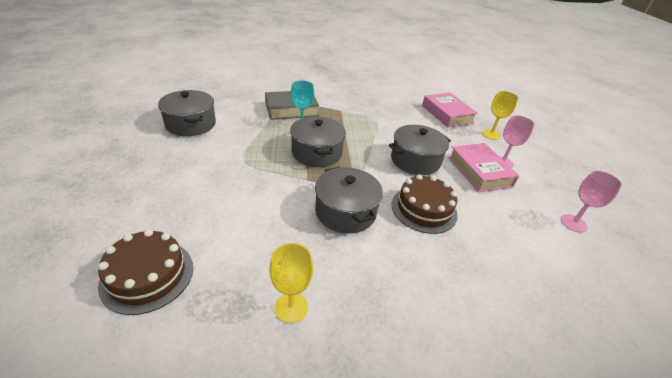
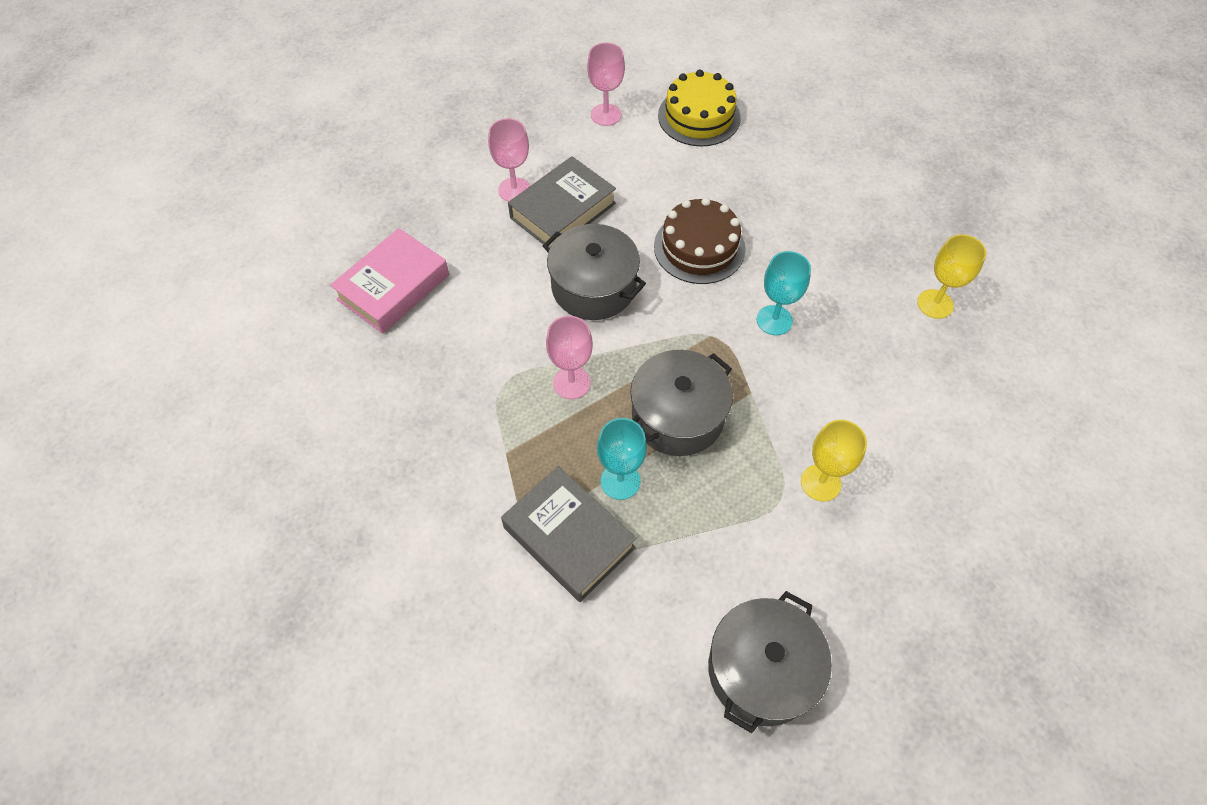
camera: 115 degrees left, 20 degrees up
(147, 275) = (1024, 443): brown cake -> none
(345, 212) = (774, 320): grey pot -> turquoise goblet
(361, 134) = (571, 383): none -> pink goblet
(479, 172) = (562, 210): pink book -> grey book
(491, 134) = (430, 215): yellow goblet -> yellow goblet (820, 483)
(569, 274) = (699, 116): none -> yellow cake

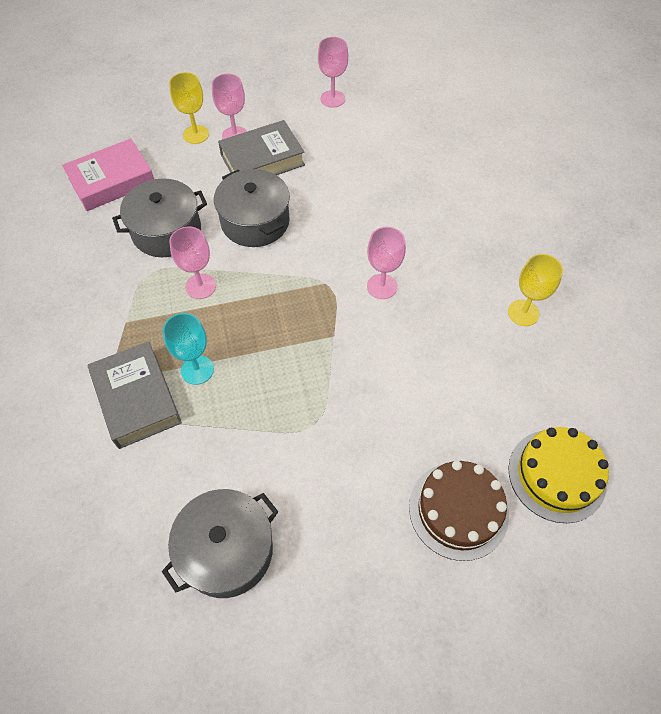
camera: 20 degrees right, 0 degrees up
(677, 416) = (266, 335): grey pot -> grey pot (166, 231)
(699, 116) = (404, 118): yellow cake -> yellow cake (557, 475)
(699, 247) = (352, 215): brown cake -> brown cake (458, 510)
(774, 320) = (382, 286): turquoise goblet -> pink goblet
(820, 483) = (352, 423): yellow goblet -> yellow goblet (196, 134)

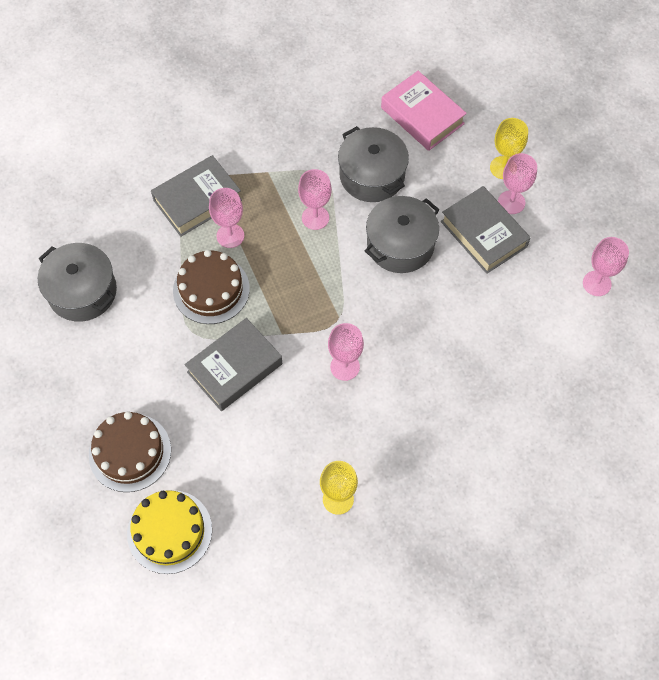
camera: 80 degrees right, 5 degrees up
(197, 370) = (230, 236): turquoise goblet -> pink goblet
(262, 398) = (211, 289): none -> brown cake
(366, 386) = (234, 368): none -> grey book

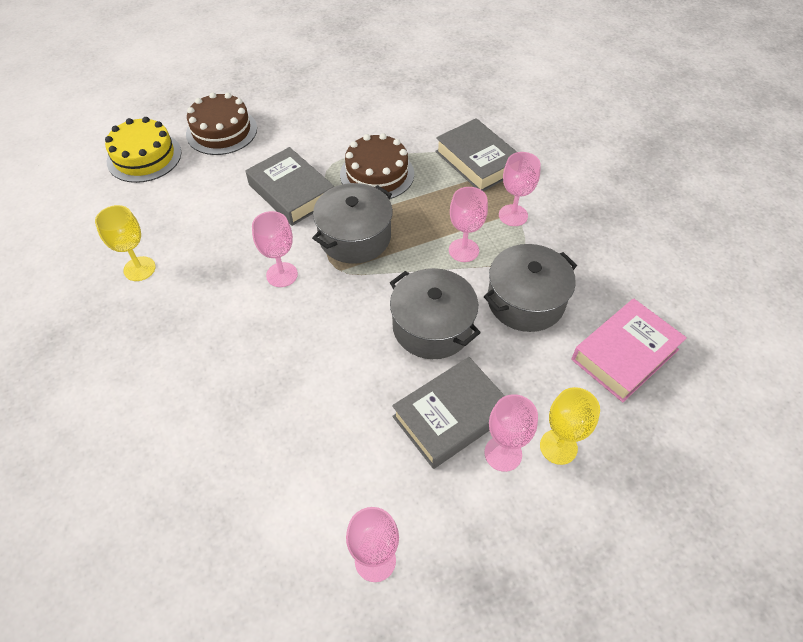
camera: 90 degrees right, 10 degrees down
(82, 291) = (377, 96): grey pot -> grey pot (355, 237)
(230, 236) = (438, 185): pink goblet -> pink goblet (513, 215)

